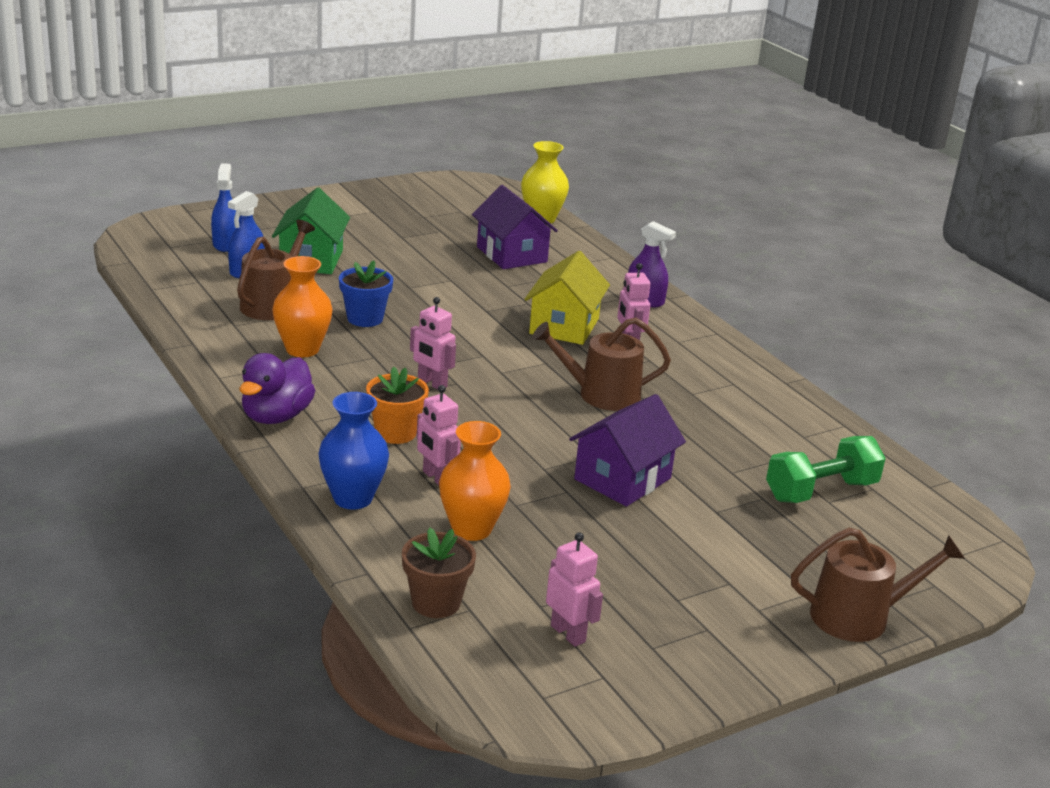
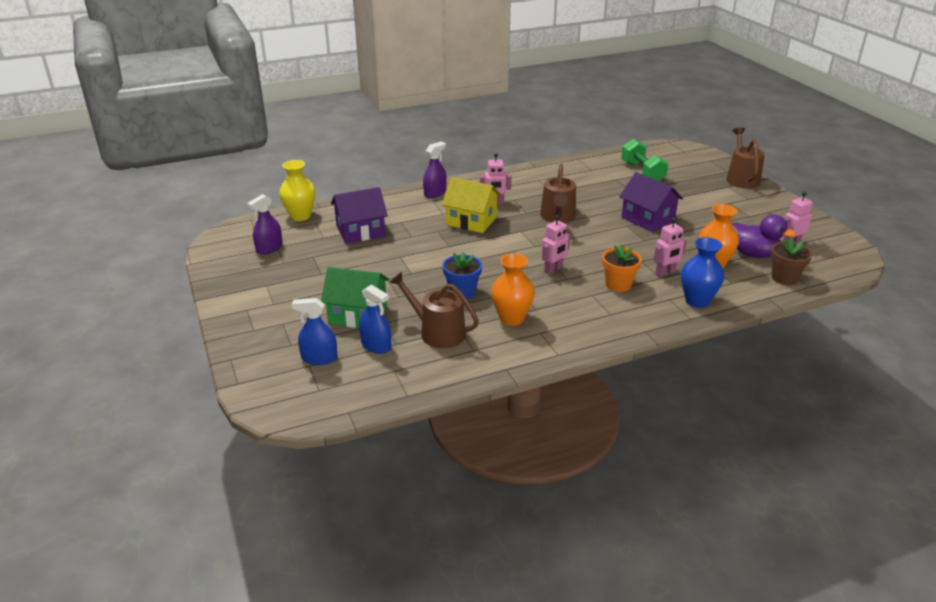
camera: 80 degrees left, 5 degrees up
(276, 416) = (608, 329): purple duck -> purple duck (753, 254)
(455, 207) = (269, 248): none -> purple spray bottle

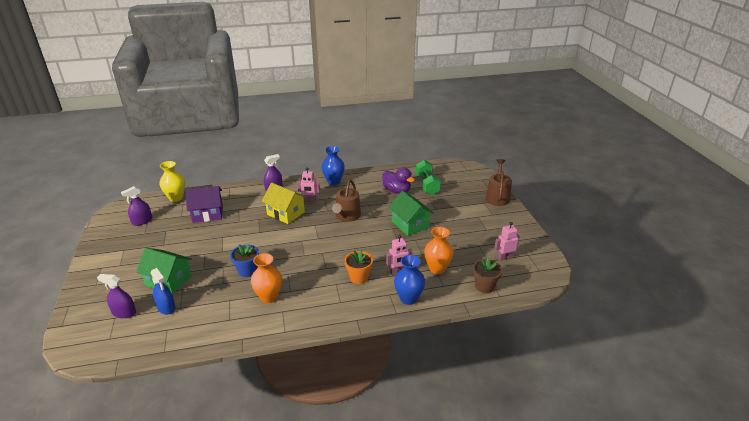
camera: 10 degrees right, 0 degrees up
(319, 358) = (124, 312): blue spray bottle -> purple spray bottle
(437, 332) = (212, 302): brown watering can -> none
(513, 178) = (333, 181): none -> blue vase
(553, 270) = (320, 260): pink robot -> none
(648, 219) = (410, 224): purple house -> green house
(753, 254) = (472, 263): purple duck -> purple duck (397, 191)

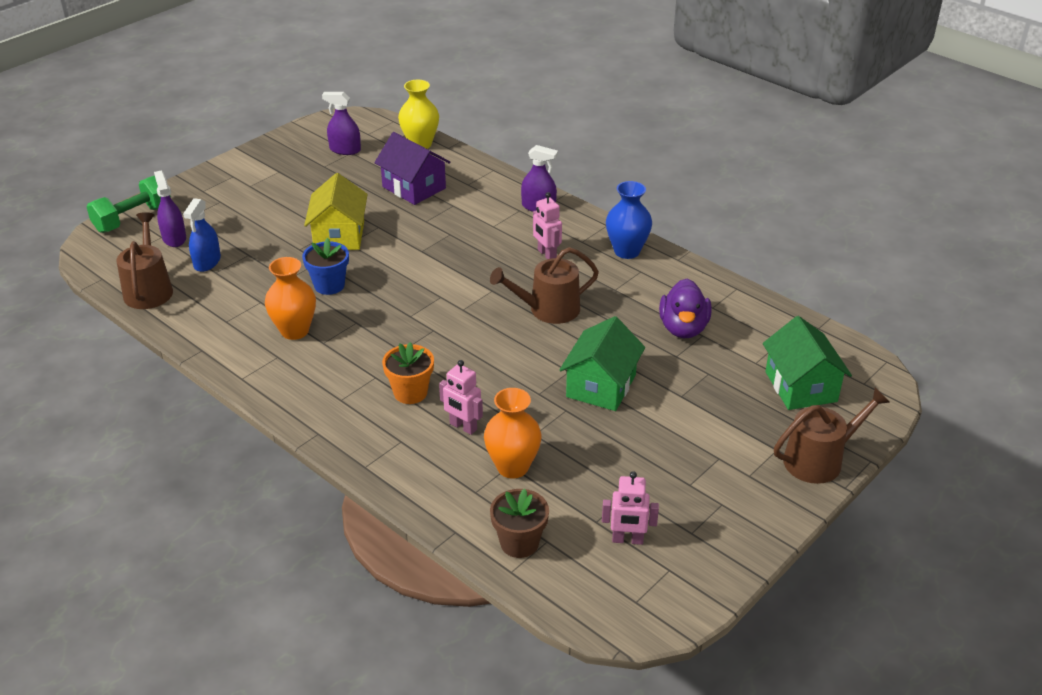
camera: 55 degrees right, 5 degrees up
(158, 341) = (149, 289): none -> brown watering can
(168, 280) = (254, 236): green house -> green house (800, 386)
(286, 213) = (489, 250): yellow house -> yellow house (339, 235)
(408, 298) = (409, 465): blue vase -> none
(427, 185) = (746, 355): green dumbbell -> green dumbbell (133, 219)
(504, 257) = (627, 540): pink robot -> pink robot turned 150 degrees clockwise

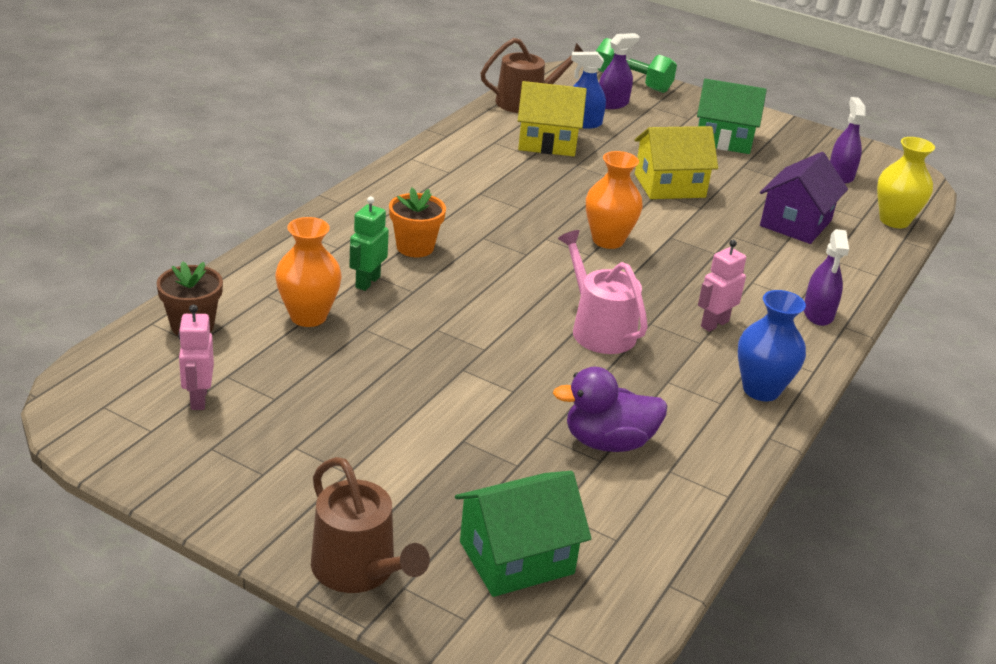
camera: 75 degrees right, 5 degrees down
(238, 289) = (547, 142): none -> yellow house
(295, 331) = (493, 177): orange vase -> orange vase (608, 240)
(329, 285) = (577, 188): blue flower pot -> none
(463, 427) = (367, 282): pink robot -> green robot
(548, 309) = (599, 329): brown watering can -> pink watering can
(601, 386) = (463, 374): green house -> green house (723, 139)

